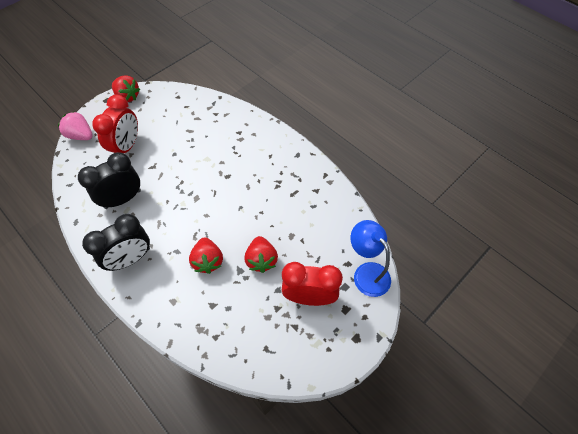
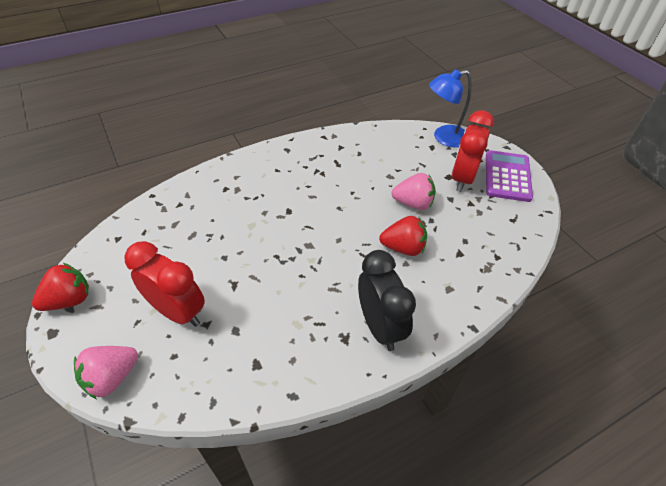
camera: 75 degrees left, 10 degrees down
(123, 199) = (276, 326): black clock -> none
(261, 260) = (413, 203): red strawberry -> pink strawberry
(328, 340) = (507, 176): none -> purple calculator

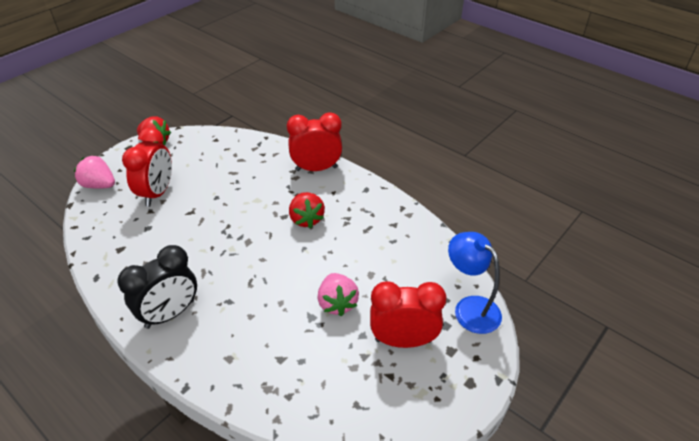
camera: 70 degrees right, 5 degrees down
(235, 172) = (316, 168): none -> red clock
(403, 248) = (270, 309): red strawberry -> red strawberry (306, 219)
(507, 176) = (435, 388): purple calculator -> none

